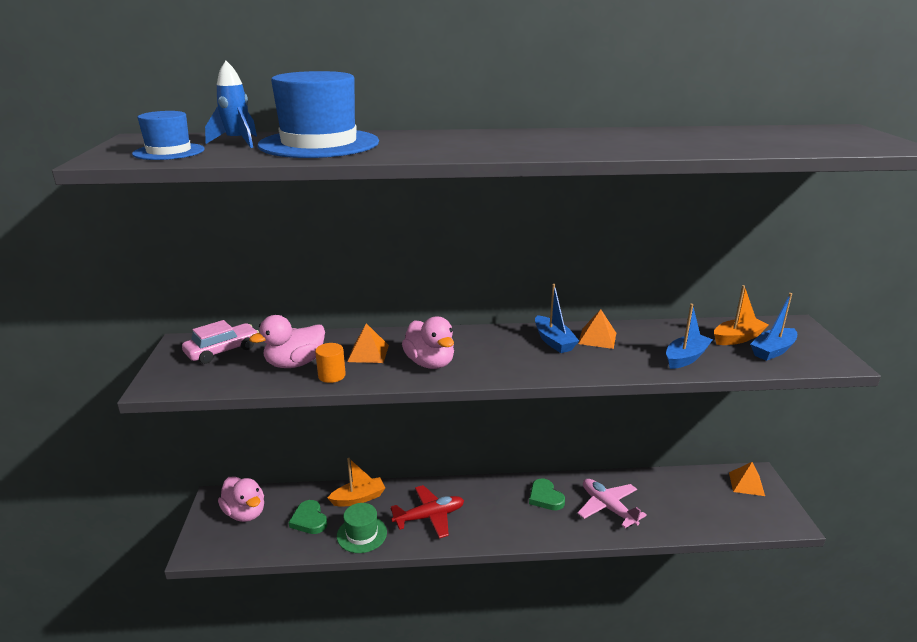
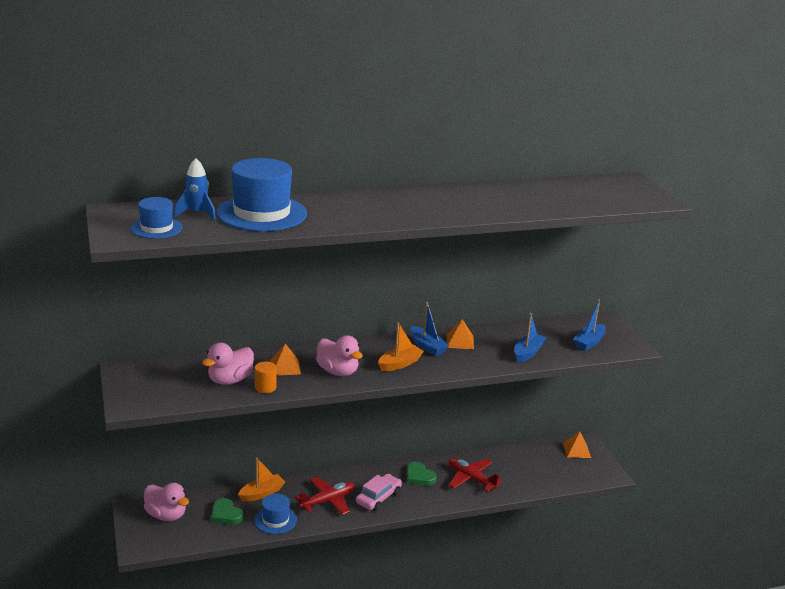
camera: 15 degrees left, 0 degrees up
(222, 350) = (162, 374): pink car -> pink car (378, 498)
(362, 534) = (275, 520): green hat -> blue hat
(608, 507) = (471, 479): pink plane -> red plane
(737, 338) = (563, 334): orange boat -> orange boat (400, 364)

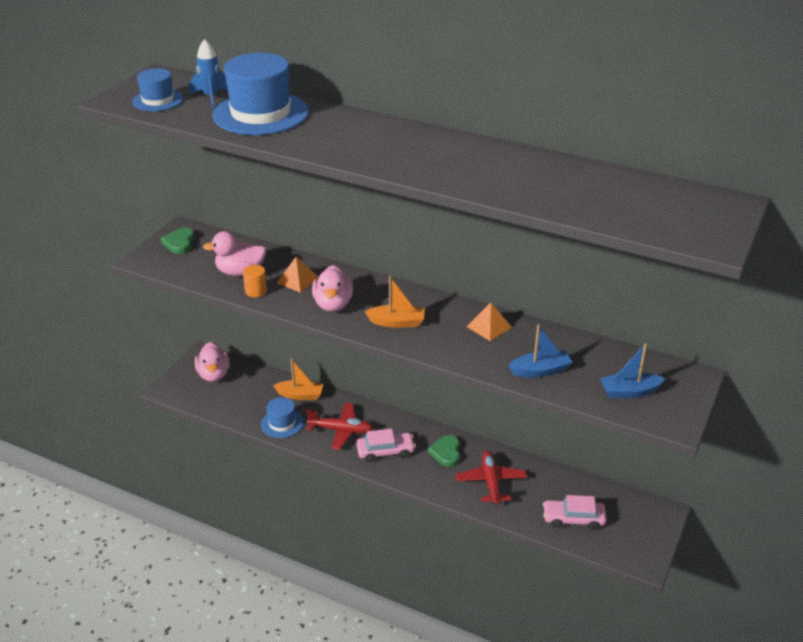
camera: 45 degrees right, 10 degrees up
(226, 514) = (253, 397): green heart -> green heart (180, 243)
(427, 347) = (448, 317): blue boat -> none
(545, 473) = (573, 519): none -> pink car
(576, 450) = (641, 515): orange pyramid -> none

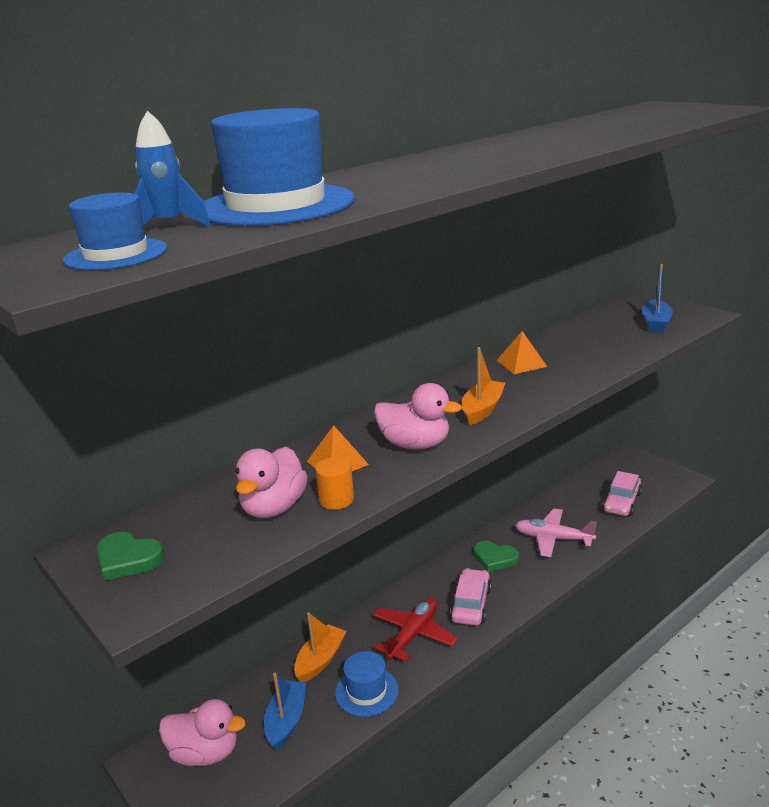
camera: 65 degrees left, 10 degrees down
(491, 482) = (553, 539): red plane -> pink plane
(540, 370) = (609, 352): blue boat -> blue boat (286, 721)

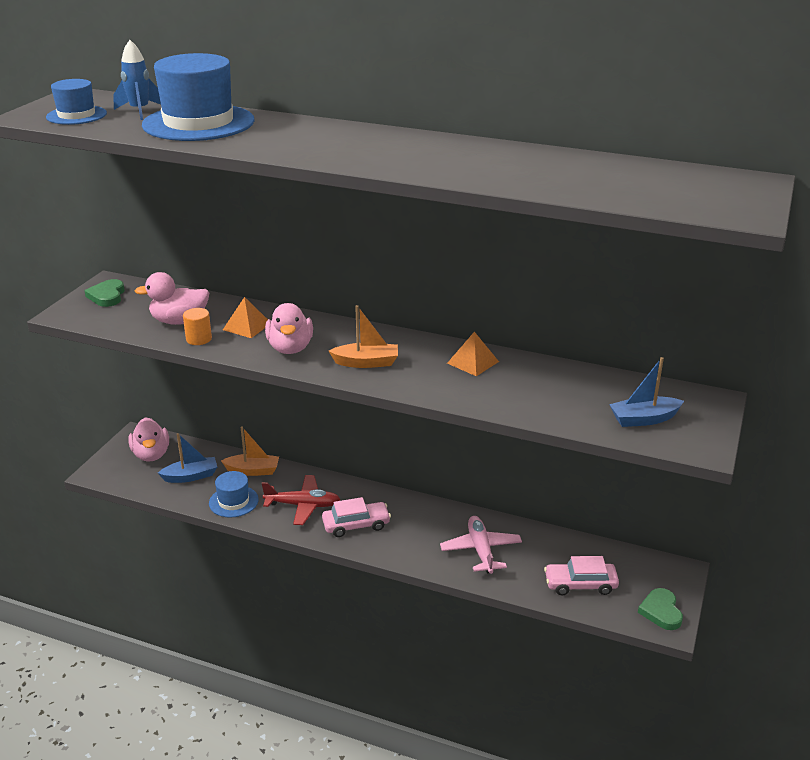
camera: 60 degrees right, 5 degrees up
(495, 558) = (426, 522): green heart -> green heart (661, 611)

